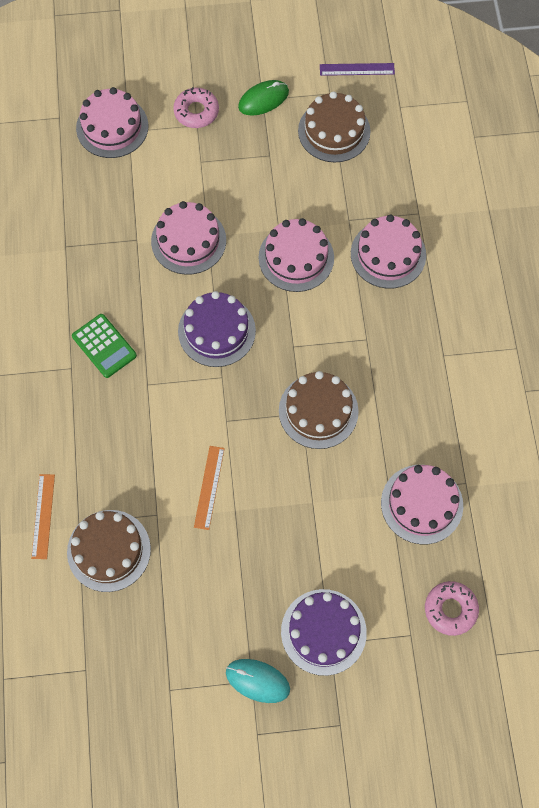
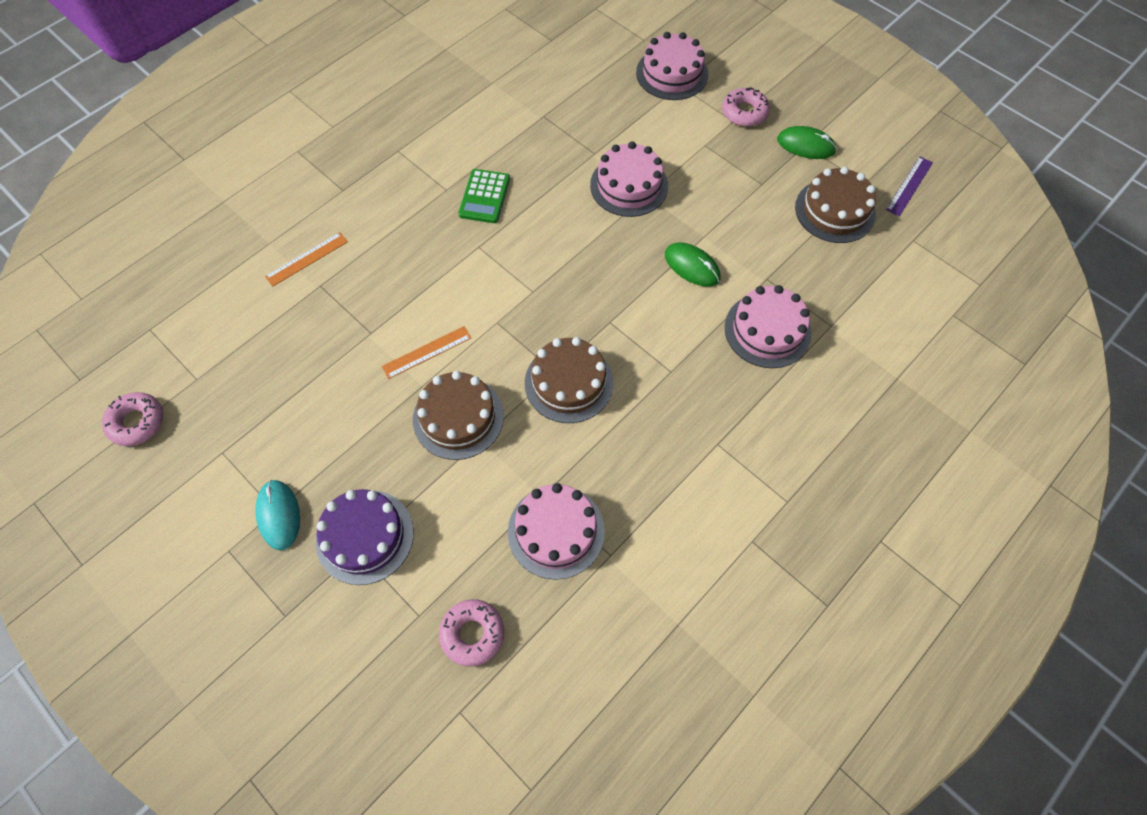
camera: 50 degrees right, 5 degrees down
(87, 739) = (137, 422): none -> pink donut
(109, 550) = (312, 322): brown cake -> brown cake (458, 417)
(216, 331) = (570, 259): purple cake -> none
(296, 257) = (692, 266): pink cake -> green mouse
(357, 69) = (909, 186): purple ruler -> purple ruler turned 75 degrees clockwise

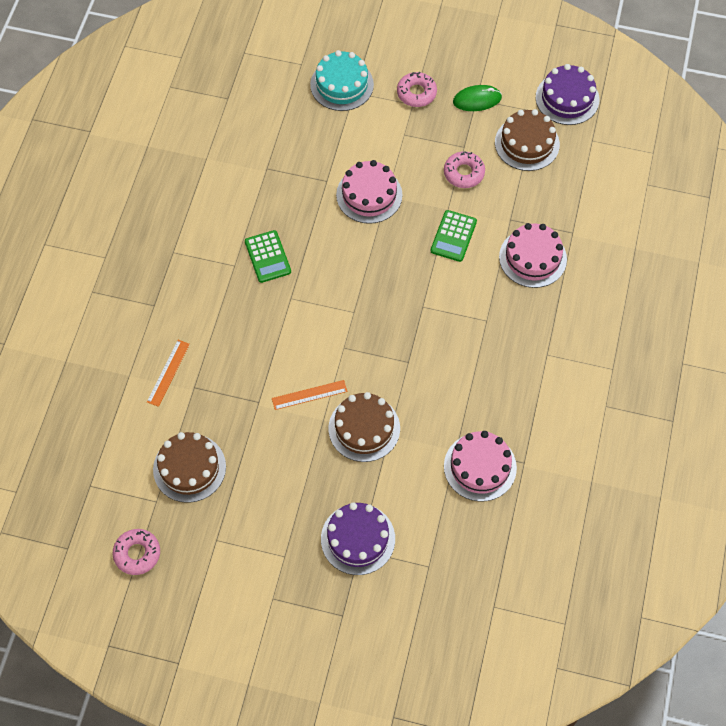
camera: 30 degrees left, 0 degrees up
(279, 515) = (289, 558): turquoise mouse -> none
(427, 352) = (309, 395): orange ruler -> orange ruler turned 45 degrees clockwise
(472, 634) = (470, 558): pink donut -> pink donut (464, 173)
(569, 383) = (423, 364): brown cake -> brown cake (189, 468)
(672, 73) = (342, 84): pink cake -> turquoise cake
(692, 266) = (453, 236): green mouse -> green calculator
(909, 186) = (567, 98): purple ruler -> purple cake

